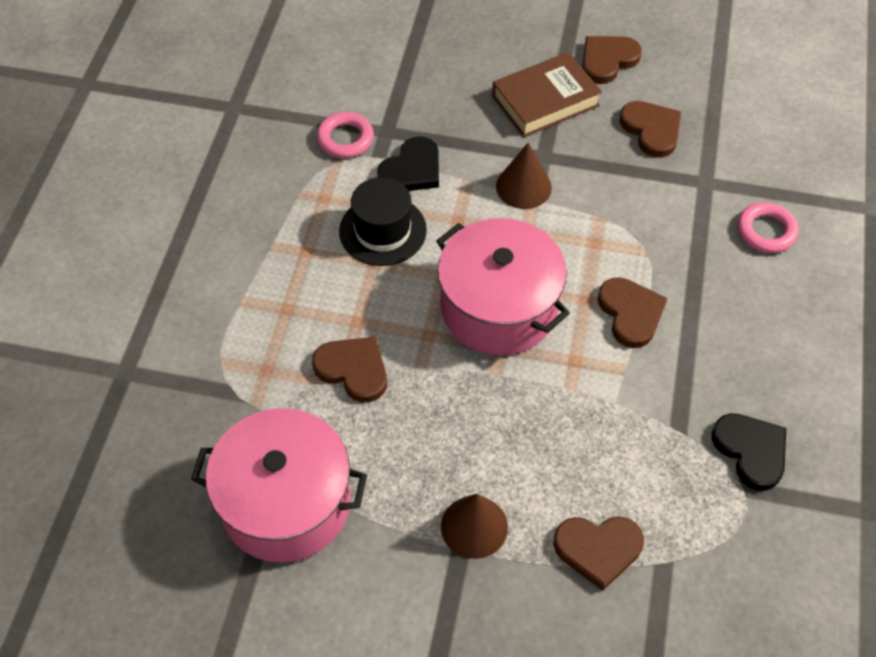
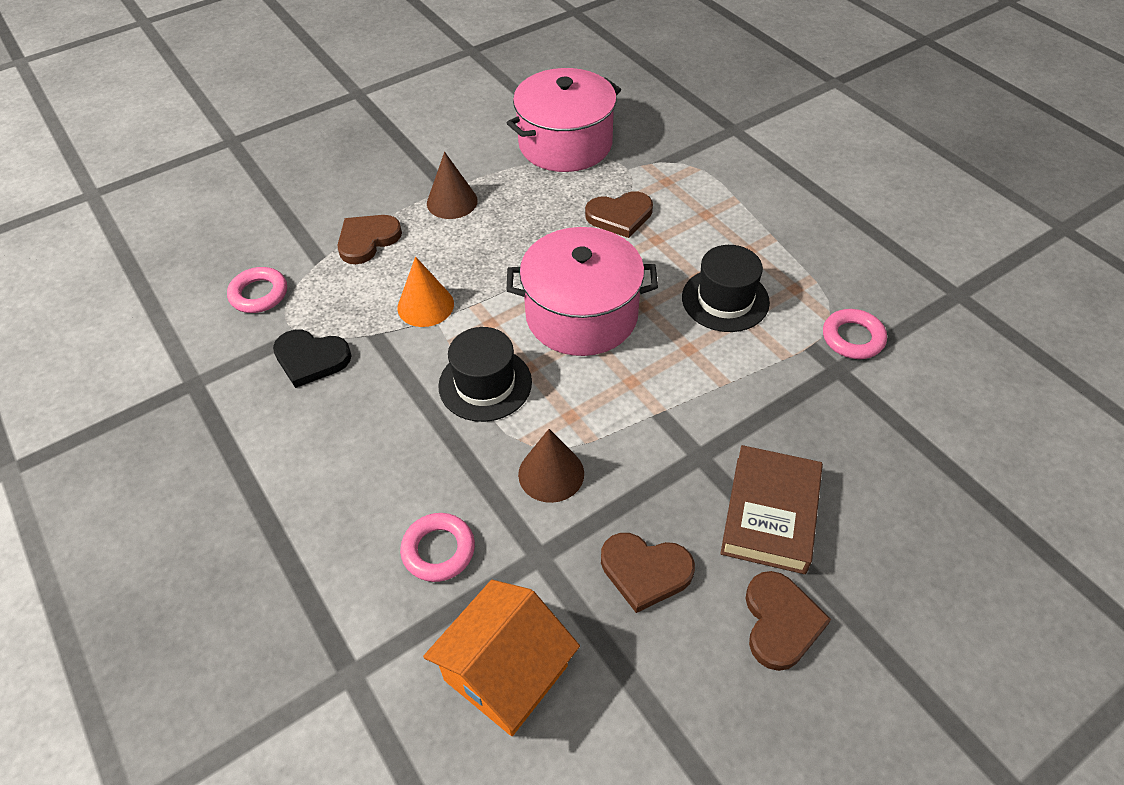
camera: 135 degrees right, 5 degrees down
(412, 169) = (774, 356): black heart -> none
(523, 187) = (679, 414): brown cone -> brown cone (551, 473)
(611, 423) = (425, 305): none -> orange cone
(630, 313) = (485, 384): brown heart -> black hat
(752, 570) = (259, 294): none -> pink ring
(780, 146) = (506, 673): none -> orange house

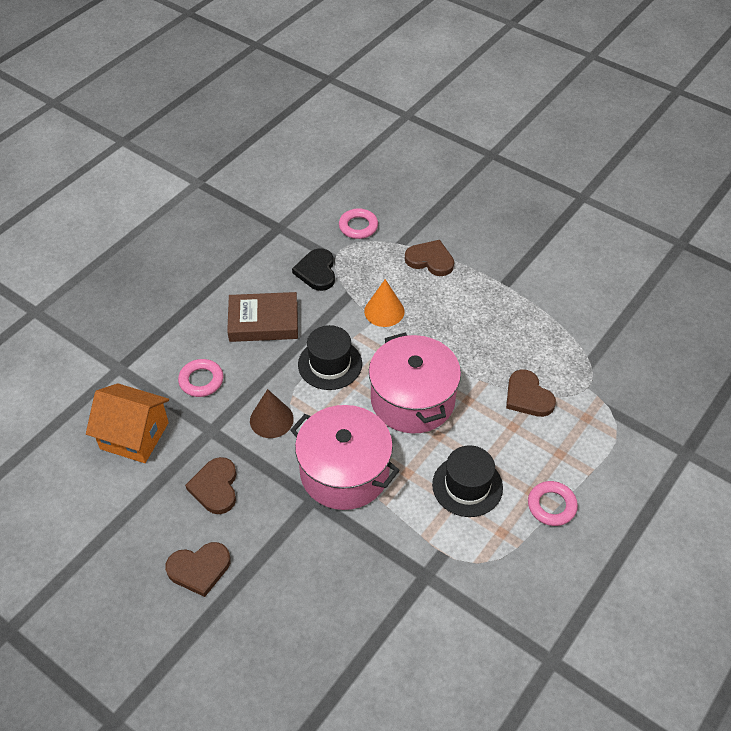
camera: 70 degrees right, 0 degrees up
(452, 202) = (491, 291): brown cone -> none
(565, 144) = (595, 339): pink pot -> pink pot (344, 472)
(770, 514) = (278, 550): brown book -> brown book (263, 322)
(852, 338) = (463, 582): pink ring -> pink ring (551, 506)

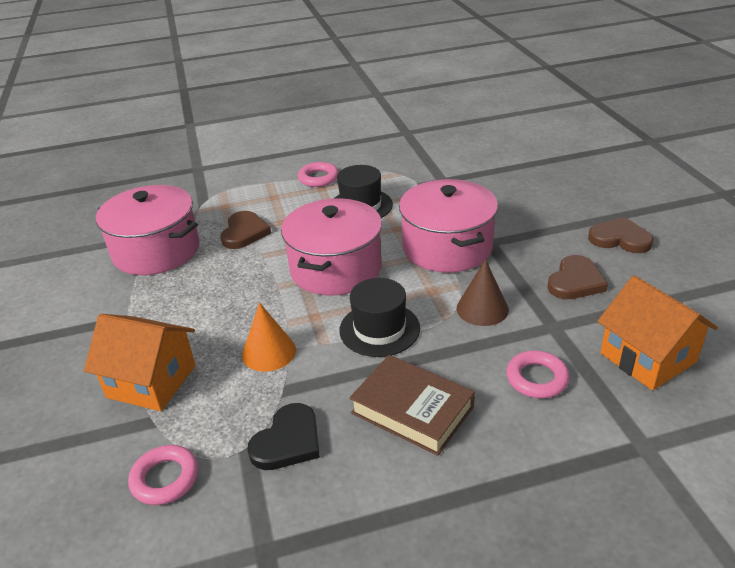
camera: 140 degrees left, 15 degrees down
(430, 260) = (151, 381): brown heart -> orange house
(569, 342) = (156, 250): none -> pink pot

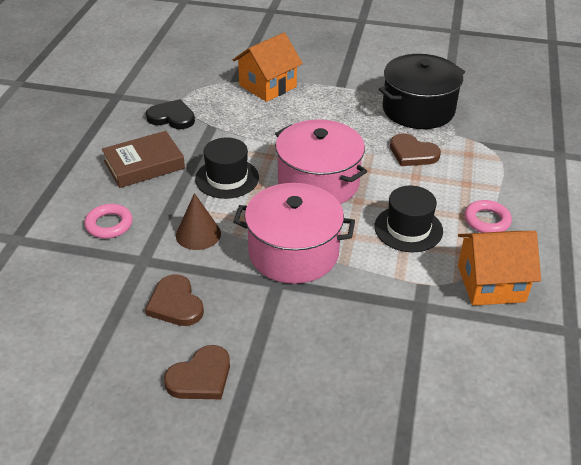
camera: 115 degrees right, 5 degrees up
(156, 250) = (418, 109): pink pot -> black pot
(165, 479) = (189, 79): pink ring -> none
(269, 352) = (251, 129): orange cone -> none
(288, 441) = (172, 117): black heart -> black heart turned 135 degrees clockwise
(647, 357) = (64, 288): orange house -> orange house (491, 283)

